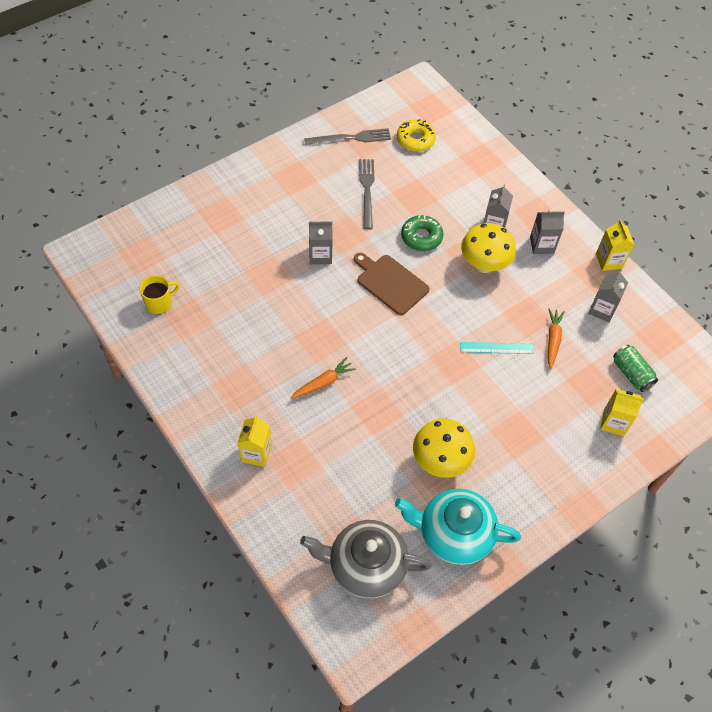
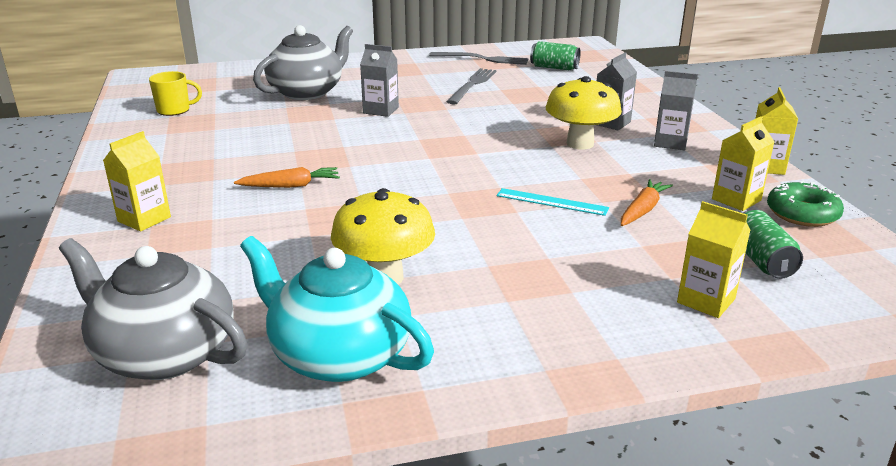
camera: 25 degrees right, 30 degrees down
(244, 241) = (307, 92): none -> grey teapot
(390, 283) = (447, 137): brown cutting board -> none
(415, 140) = (554, 68): yellow donut -> green can
(421, 237) = (512, 117): green donut -> green donut (802, 213)
(602, 309) = (736, 200): grey carton -> yellow carton

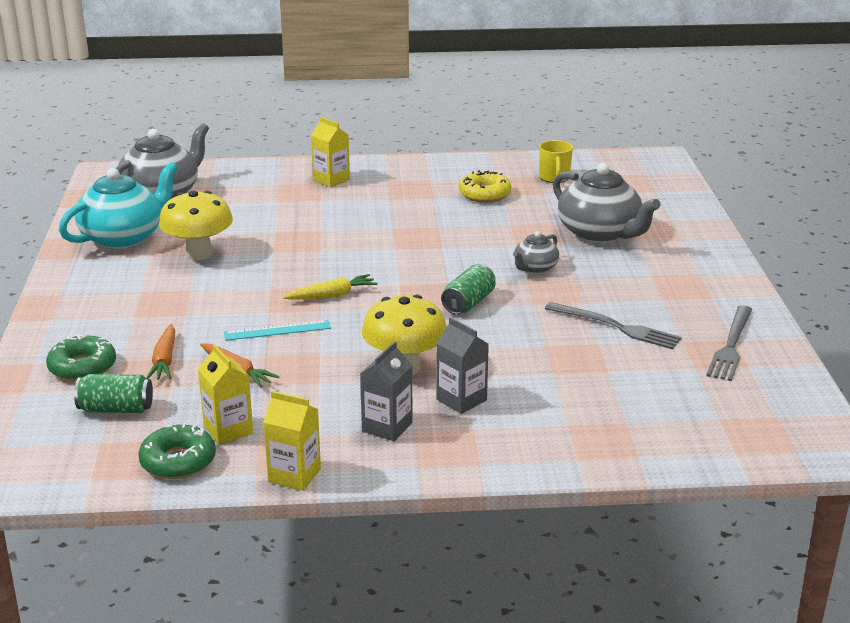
camera: 100 degrees right, 0 degrees up
(211, 136) = (484, 194): none -> yellow donut
(291, 186) = (364, 225): orange carrot -> orange carrot (164, 360)
(381, 110) = (535, 268): grey carton -> grey teapot
(466, 184) = (332, 295): none -> yellow carrot
(552, 202) = (277, 330): turquoise ruler -> turquoise ruler turned 45 degrees clockwise
(554, 68) = (690, 396): green can -> green can (468, 303)
(706, 301) = (82, 367): yellow carton -> green donut

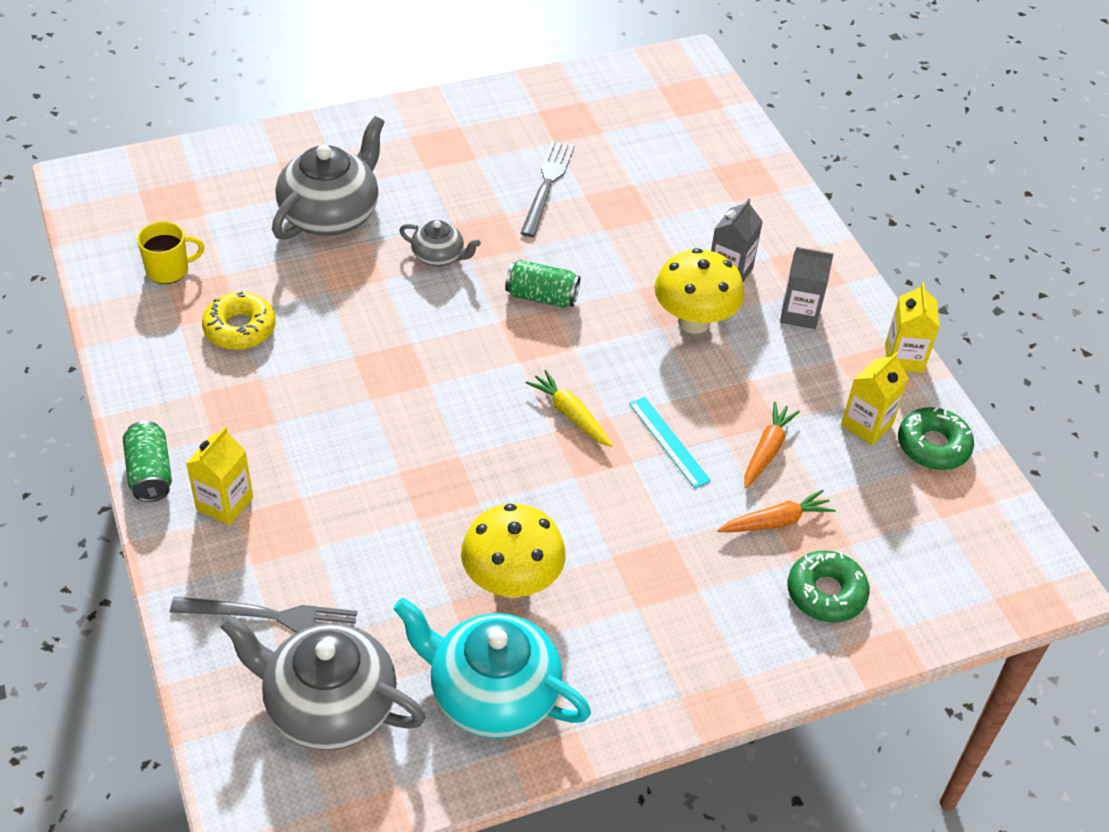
camera: 110 degrees left, 20 degrees up
(116, 409) = (883, 528): green can -> green can (150, 473)
(731, 345) = (551, 112): grey fork -> grey fork (271, 616)

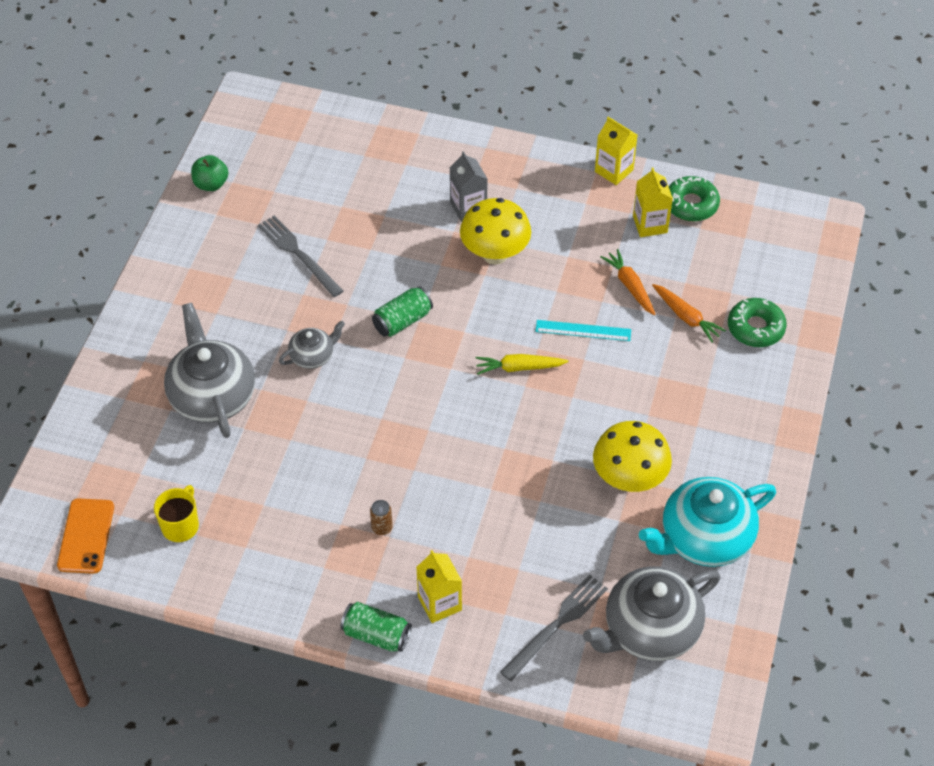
camera: 50 degrees left, 5 degrees up
(109, 217) = (86, 536): none -> orange phone
(240, 329) = (281, 511): yellow donut -> none
(280, 411) = (382, 528): none -> brown can
(567, 90) = (211, 184): none -> green apple
(776, 521) = (686, 317): orange carrot -> orange carrot turned 120 degrees clockwise
(799, 313) = (534, 196): grey carton -> none

